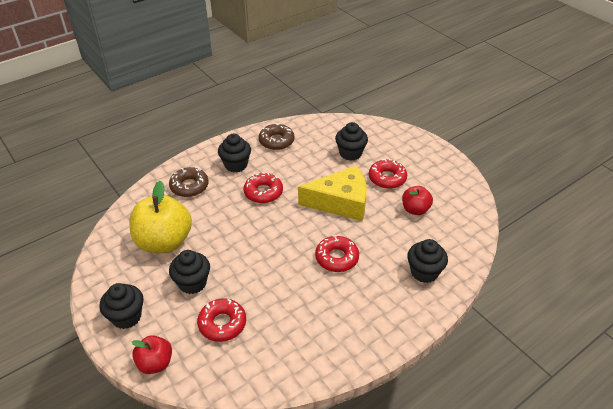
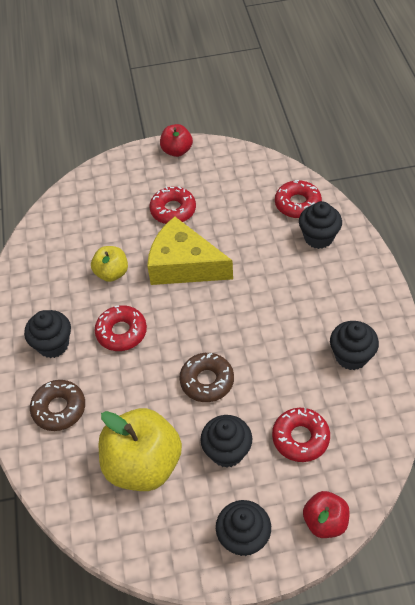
camera: 60 degrees left, 10 degrees up
(276, 141) = (38, 287): brown donut -> brown donut (207, 381)
(309, 169) = (112, 273): none -> yellow apple
(336, 258) = (262, 300): red donut -> red donut (297, 204)
(340, 202) = (184, 265): yellow cheese -> yellow cheese turned 90 degrees counterclockwise
(350, 153) = (111, 225): black cupcake -> black cupcake (351, 356)
(415, 210) = (233, 207): red apple -> red apple (177, 151)

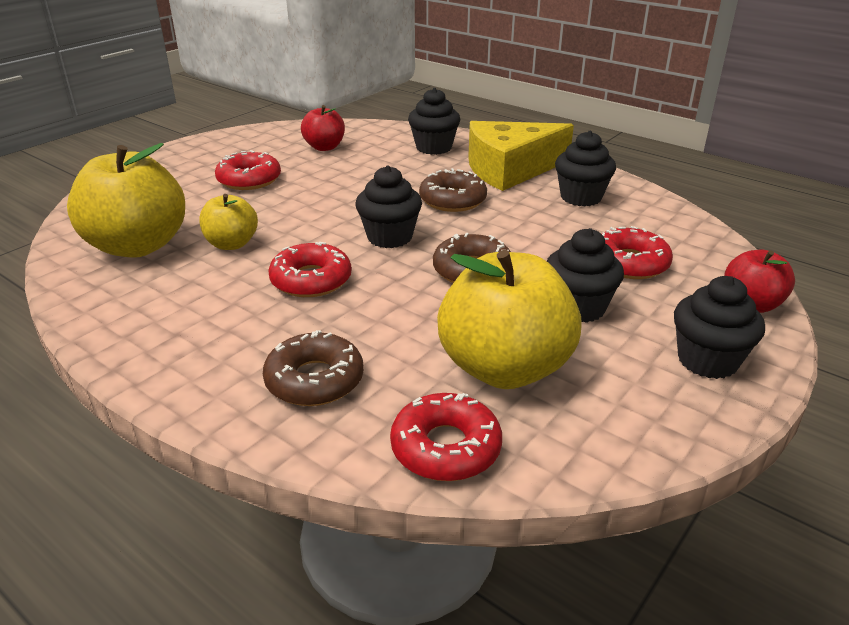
camera: 45 degrees left, 20 degrees down
(53, 345) = (224, 330): black cupcake -> black cupcake (389, 237)
(69, 246) = (138, 246): none -> yellow apple
(177, 151) = (198, 146): red apple -> red apple (324, 147)
(184, 265) = (318, 208): yellow cheese -> yellow cheese (510, 169)
(267, 306) = (453, 200): none -> brown donut
(297, 204) = (382, 137): red donut -> red donut (445, 448)

